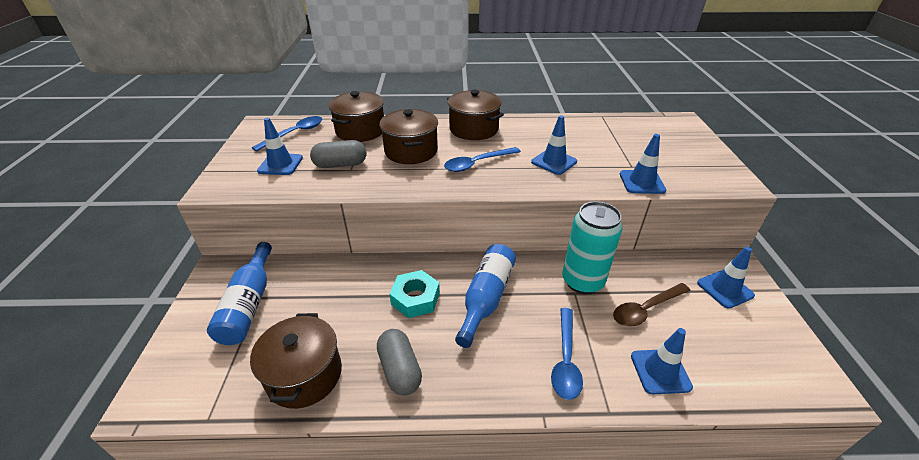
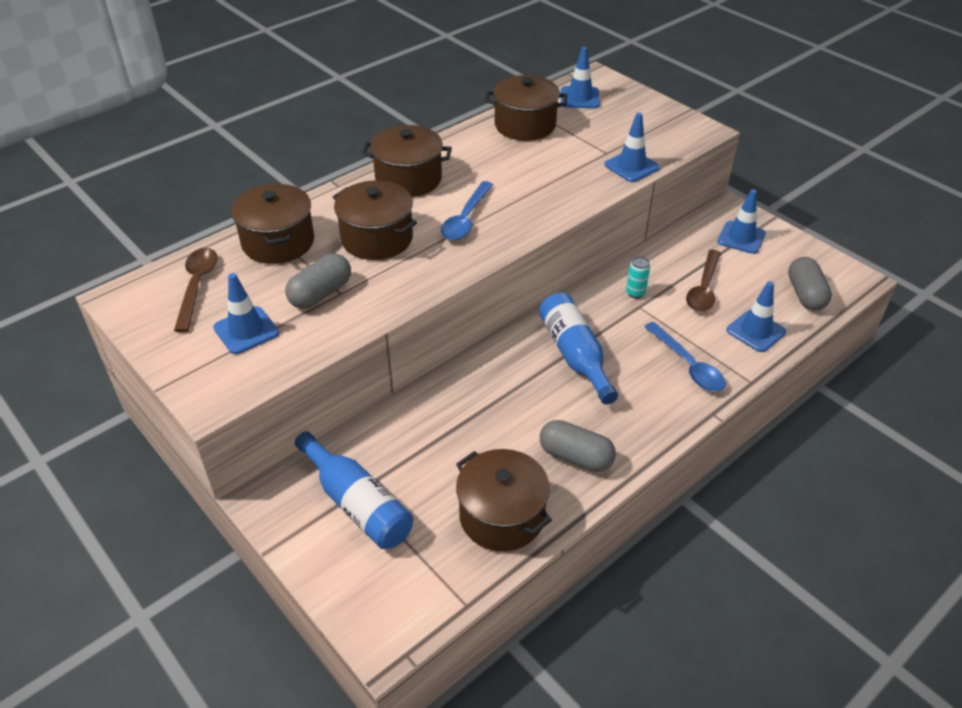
camera: 40 degrees left, 5 degrees up
(295, 134) = (197, 286): blue spoon -> brown spoon
(415, 298) = (514, 394): turquoise nut -> none
(554, 162) = (535, 181): blue traffic cone -> blue traffic cone (580, 98)
(582, 281) = (635, 293): turquoise can -> turquoise can, size x0.42
(590, 129) = (525, 125): none -> brown pot
(747, 370) = (805, 294): none -> grey capsule

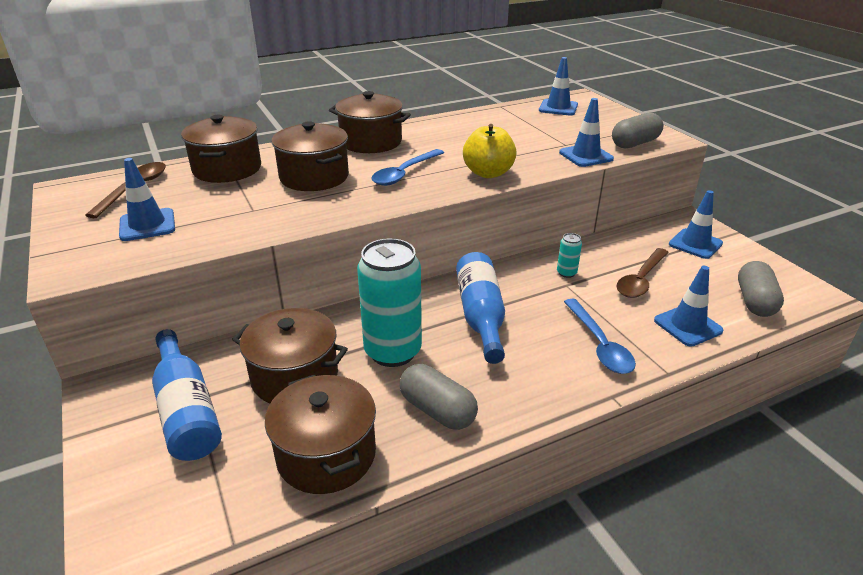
camera: 15 degrees right, 10 degrees down
(321, 293) = (234, 208): grey capsule -> grey capsule (635, 143)
(512, 408) = (393, 351): none -> turquoise can
(525, 125) = (498, 119): brown pot -> brown pot (295, 376)
(547, 205) = (488, 173): none -> yellow apple

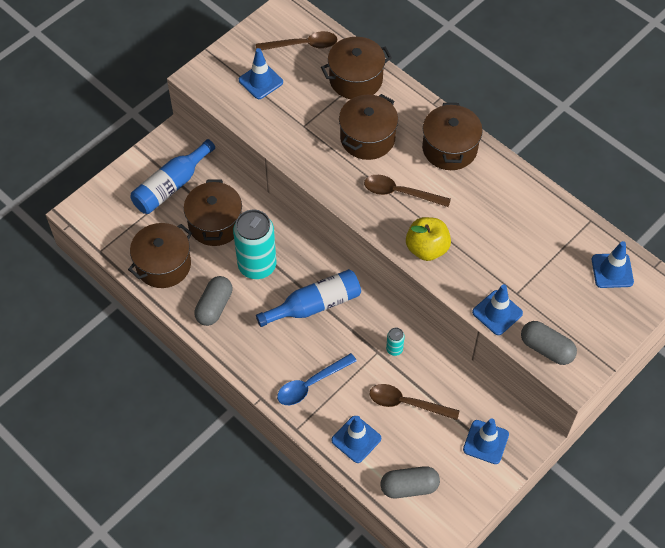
camera: 70 degrees right, 25 degrees up
(404, 173) = (400, 193): blue spoon -> brown spoon

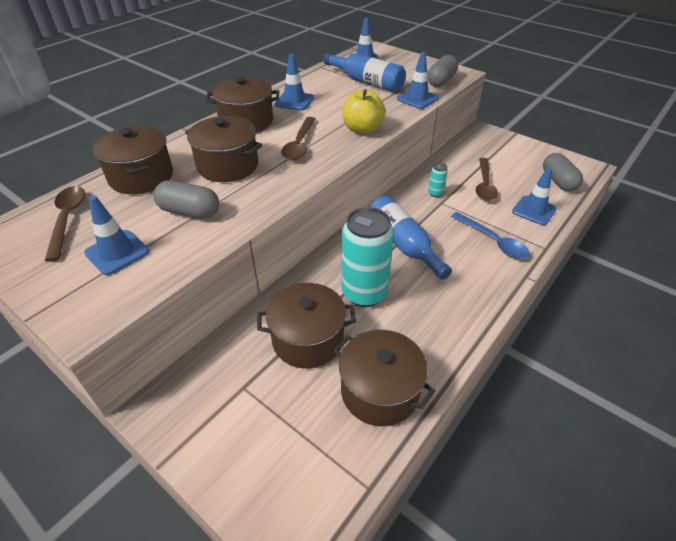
camera: 95 degrees left, 15 degrees down
(171, 186) = (244, 400): blue bottle -> blue bottle (366, 82)
(214, 306) = (428, 327): grey capsule -> grey capsule (189, 212)
(486, 442) = (498, 148): blue traffic cone -> blue traffic cone (294, 101)

